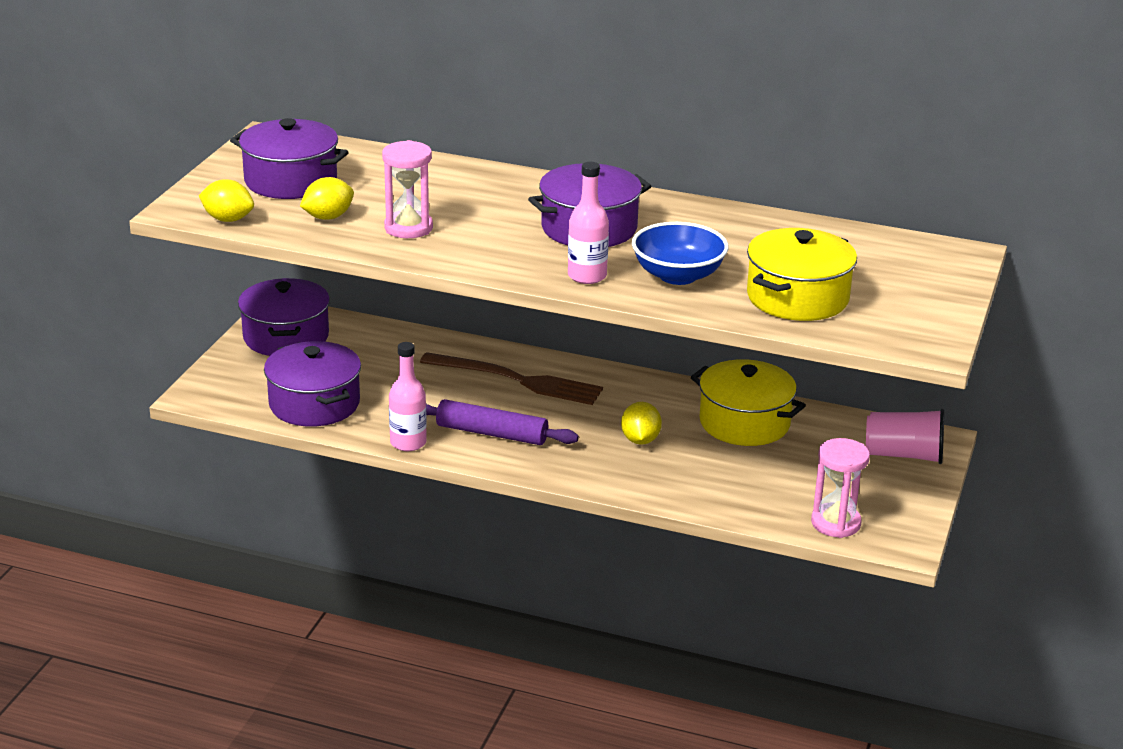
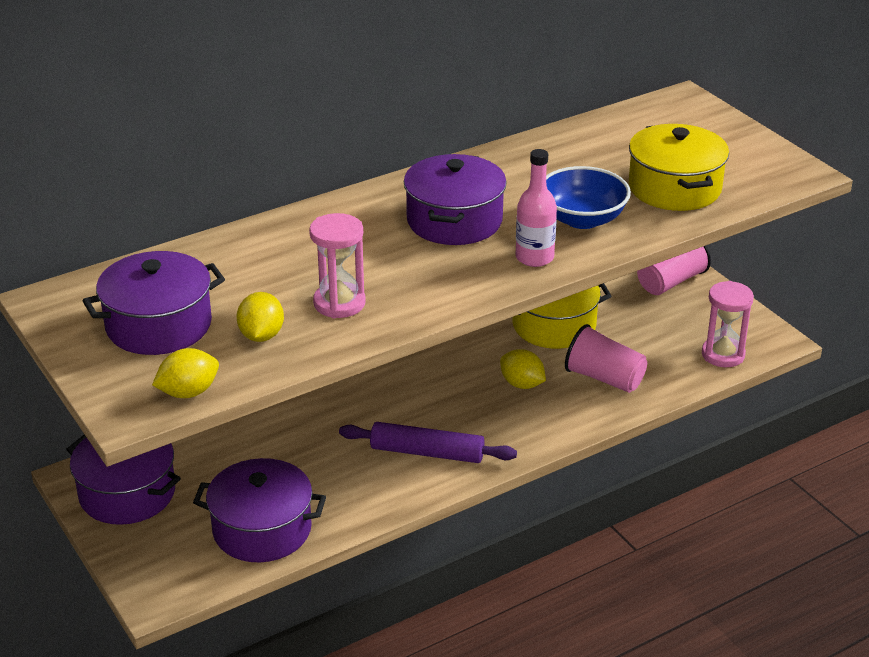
camera: 50 degrees left, 5 degrees up
(408, 443) = (388, 505): pink bottle -> none
(492, 433) = (427, 453): purple rolling pin -> purple rolling pin turned 45 degrees clockwise
(516, 380) = (363, 400): brown fork -> none
(707, 476) = (604, 378): none -> pink cup

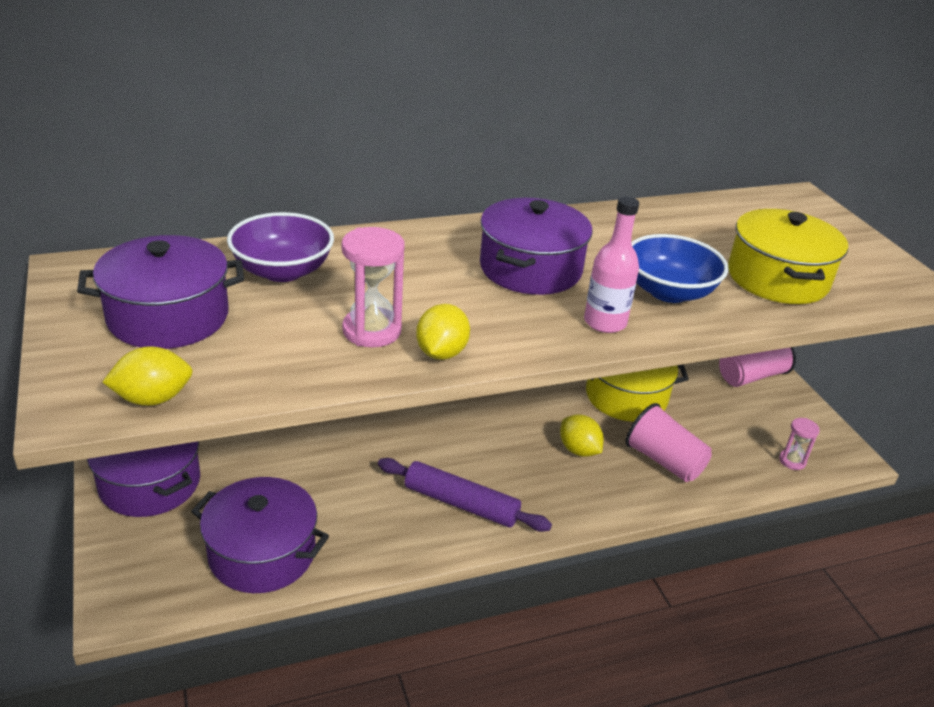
camera: 10 degrees right, 0 degrees up
(234, 265) = (282, 271): none -> purple bowl
(261, 335) = (270, 350): yellow lemon -> yellow lemon (441, 353)
(723, 355) = (792, 461): pink hourglass -> pink hourglass, size x0.60

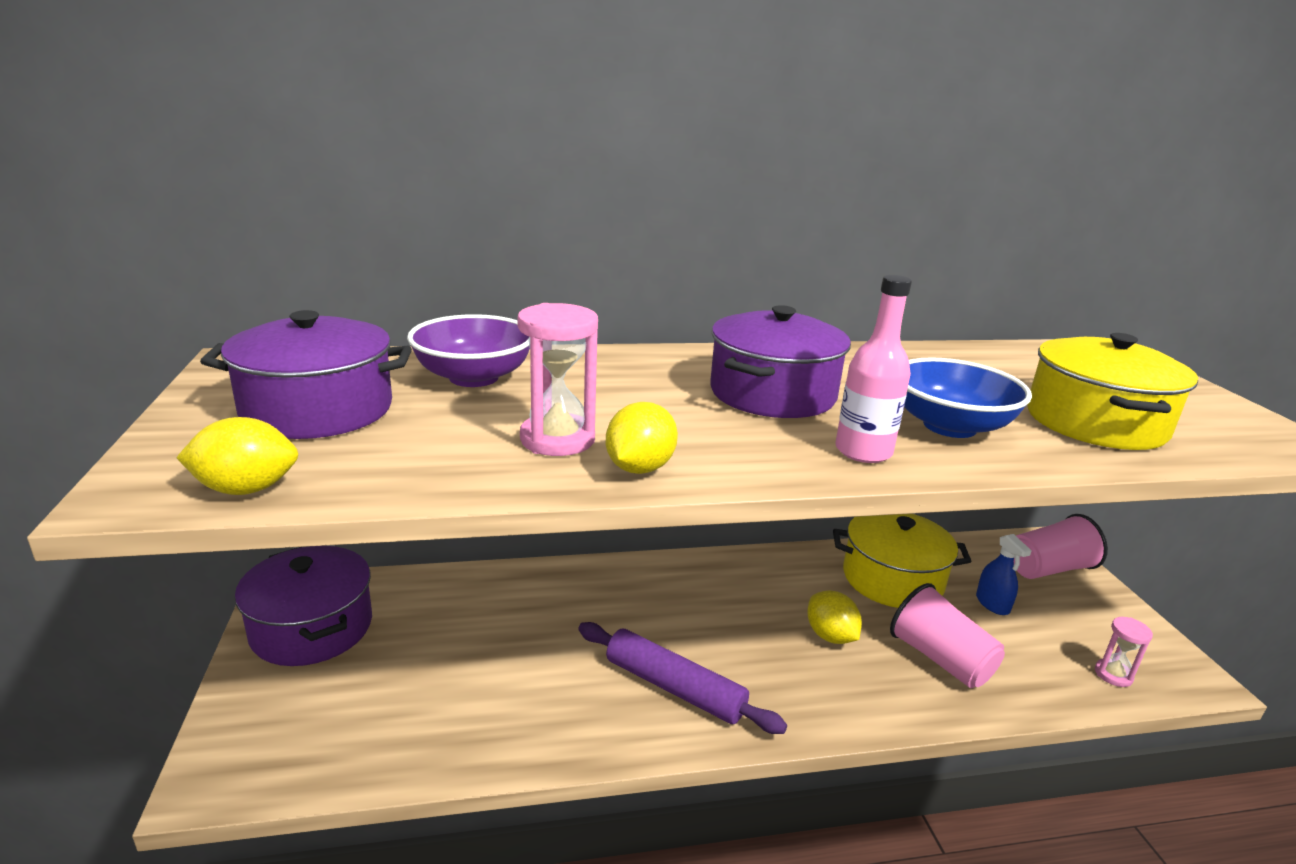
camera: 10 degrees right, 10 degrees down
(262, 553) = (413, 726): purple pot -> none
(705, 411) = (992, 604): none -> blue spray bottle

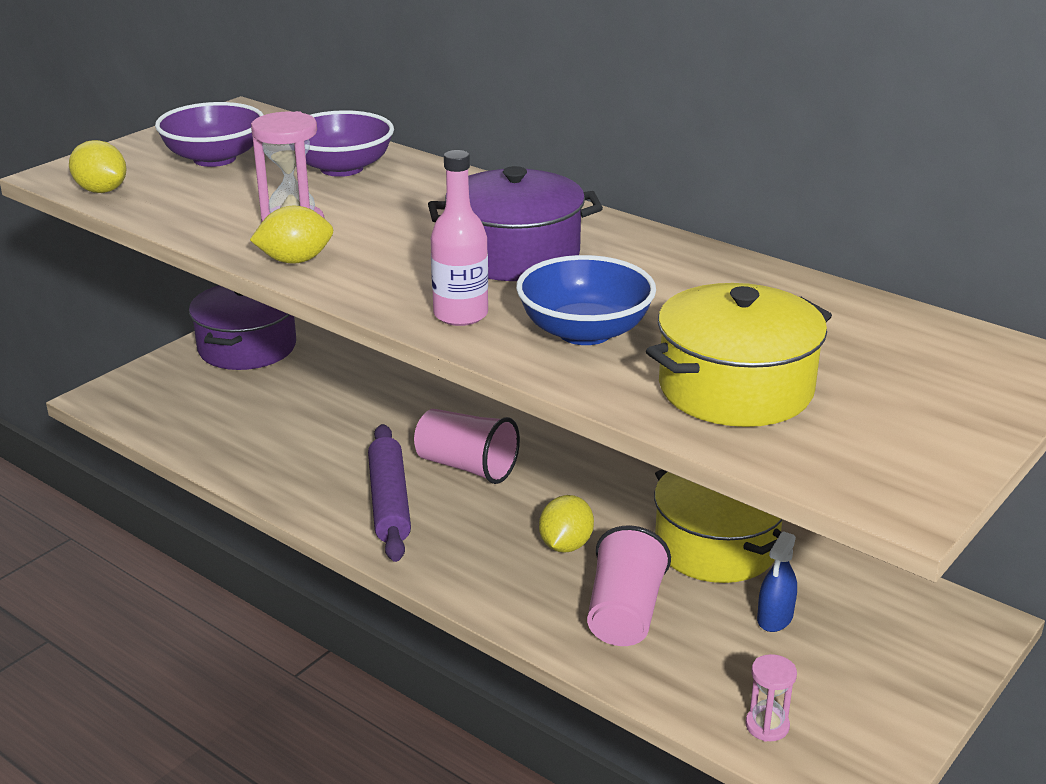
camera: 50 degrees right, 5 degrees up
(318, 409) = (214, 158): purple pot -> purple bowl
(1048, 569) = (918, 637): pink cup -> pink cup (466, 467)

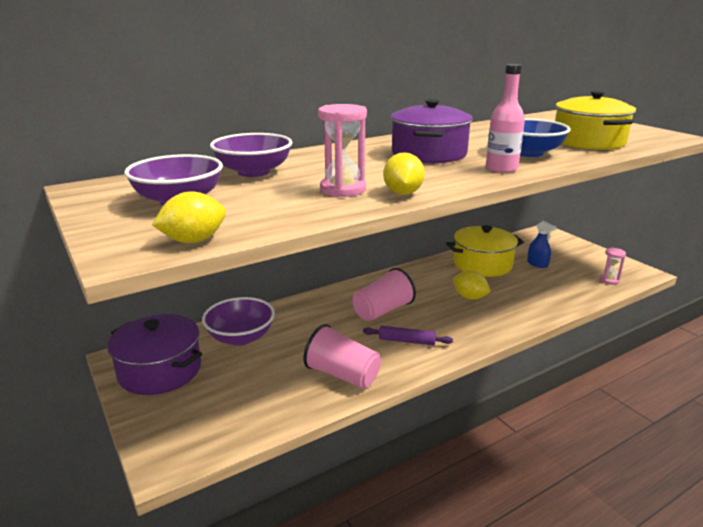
camera: 70 degrees left, 5 degrees down
(338, 375) = (241, 337): none -> purple bowl
(389, 502) = (407, 341): purple rolling pin -> purple rolling pin, size x0.62
(624, 613) = (529, 294): pink cup -> pink cup (342, 375)

